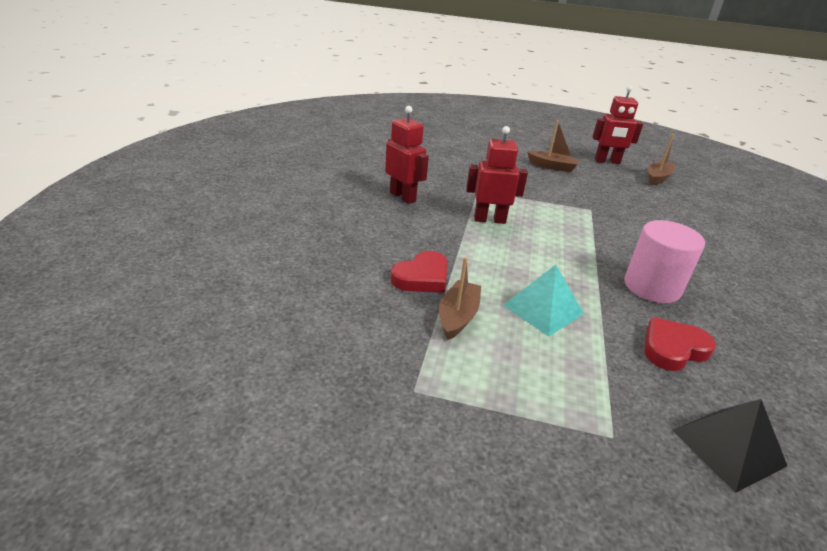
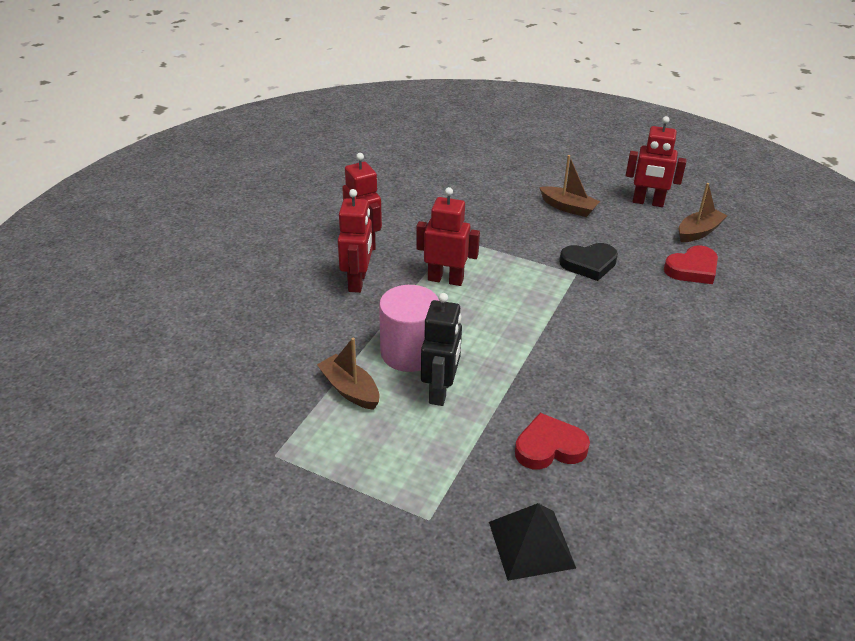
camera: 15 degrees right, 5 degrees up
(414, 226) = (357, 282): none -> red robot
(422, 277) = (336, 344): red heart -> red heart (692, 269)
(458, 316) = (350, 390): brown boat -> brown boat turned 75 degrees counterclockwise
(543, 309) = (440, 391): turquoise pyramid -> black robot
(595, 202) = (589, 264): none -> black heart
(652, 287) = (578, 378): pink cylinder -> pink cylinder (409, 352)

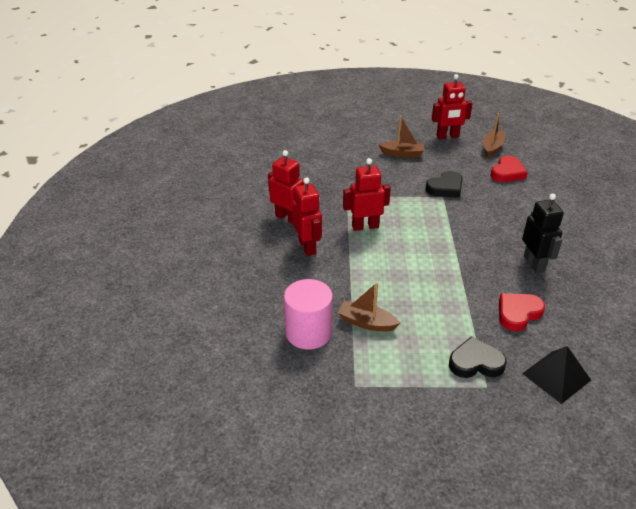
camera: 25 degrees left, 0 degrees up
(409, 352) = (383, 284): pink cylinder -> pink cylinder (308, 332)
(440, 391) = (425, 302): black robot -> black robot (534, 263)
(440, 485) = (475, 362): none -> black heart

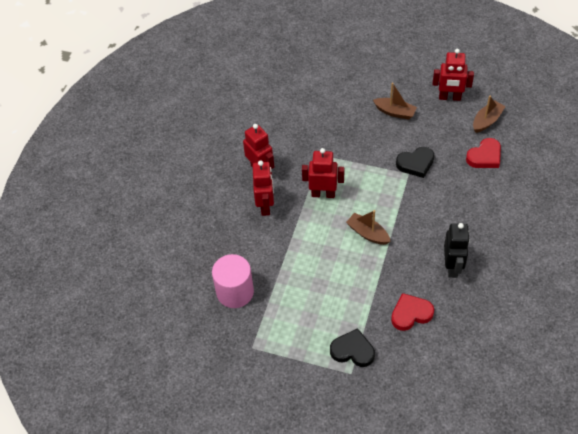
camera: 20 degrees right, 15 degrees up
(366, 322) = (283, 293): brown boat -> brown boat (367, 233)
(556, 376) = (410, 379): black pyramid -> none

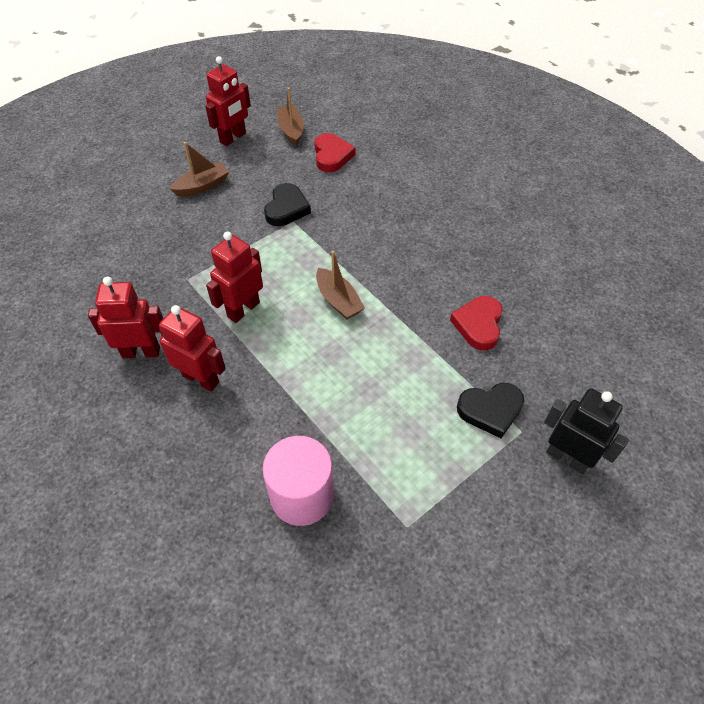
camera: 60 degrees left, 0 degrees up
(352, 350) = (490, 410): black heart -> black heart turned 150 degrees counterclockwise
(367, 233) = (338, 300): brown boat -> brown boat turned 105 degrees counterclockwise
(452, 267) = (445, 255): black robot -> black robot (567, 458)

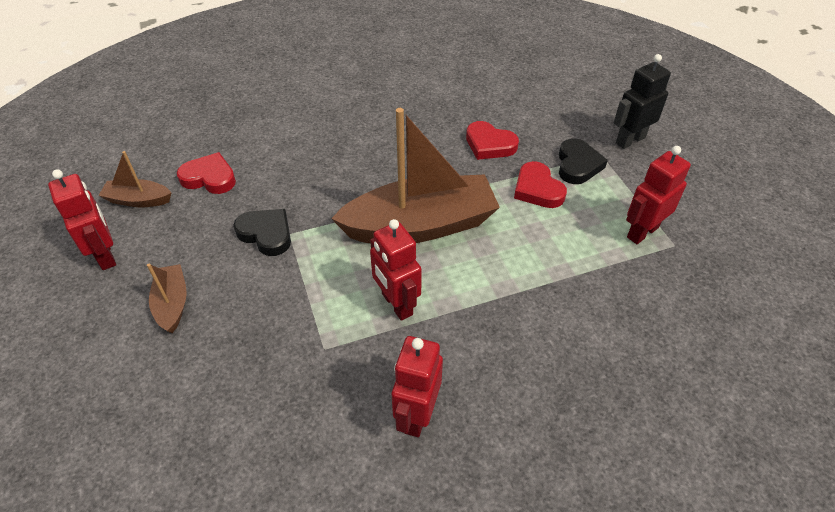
camera: 70 degrees left, 5 degrees down
(201, 379) = (477, 361): red robot -> red robot (642, 232)
(302, 495) = (635, 307): pink cylinder -> none
(338, 300) = (420, 225): brown boat -> brown boat, size x2.19
(432, 380) = (537, 189): none -> red heart

